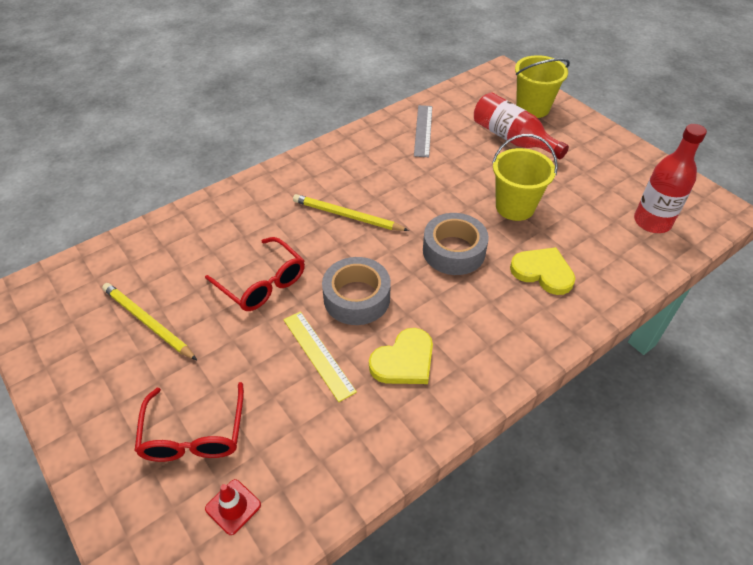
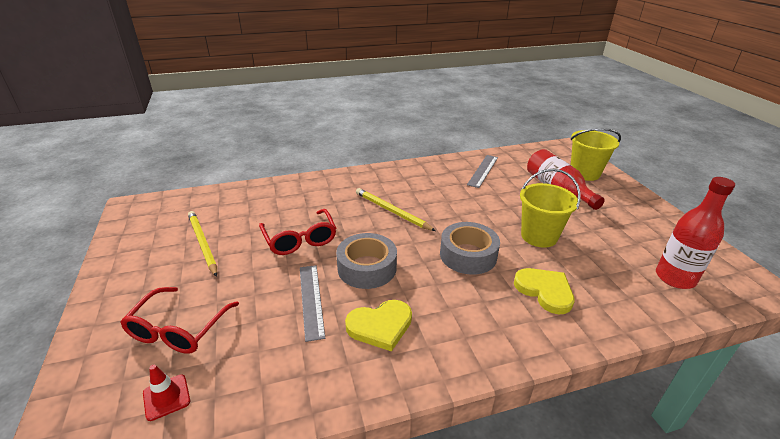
camera: 20 degrees right, 15 degrees down
(318, 354) = (311, 300): yellow ruler -> grey ruler

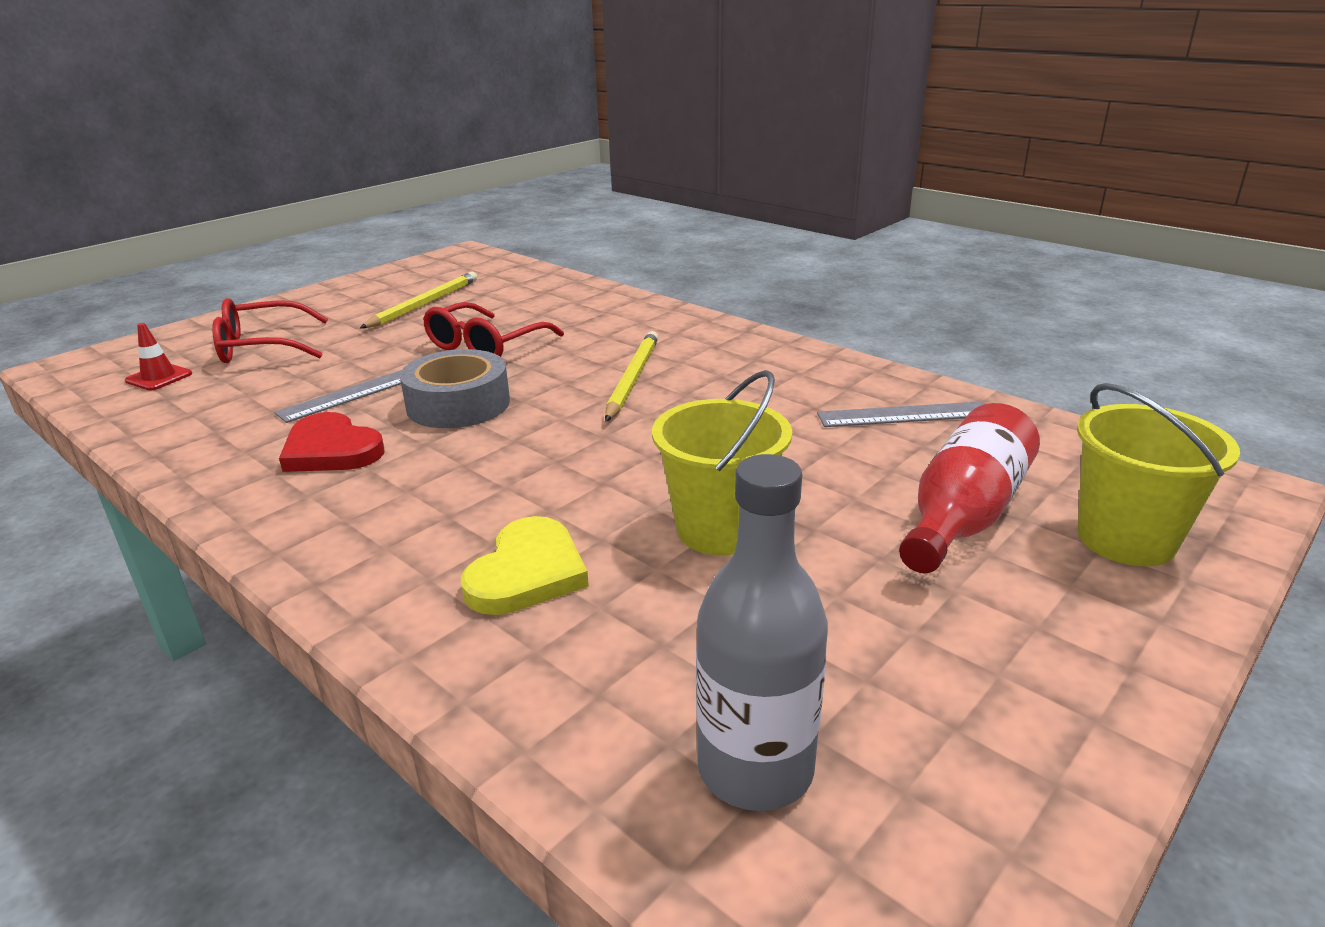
camera: 60 degrees right, 5 degrees down
(380, 326) = (331, 450): yellow heart -> red heart
(468, 255) = (571, 471): grey tape -> none
(675, 278) = (755, 769): red bottle -> grey bottle

